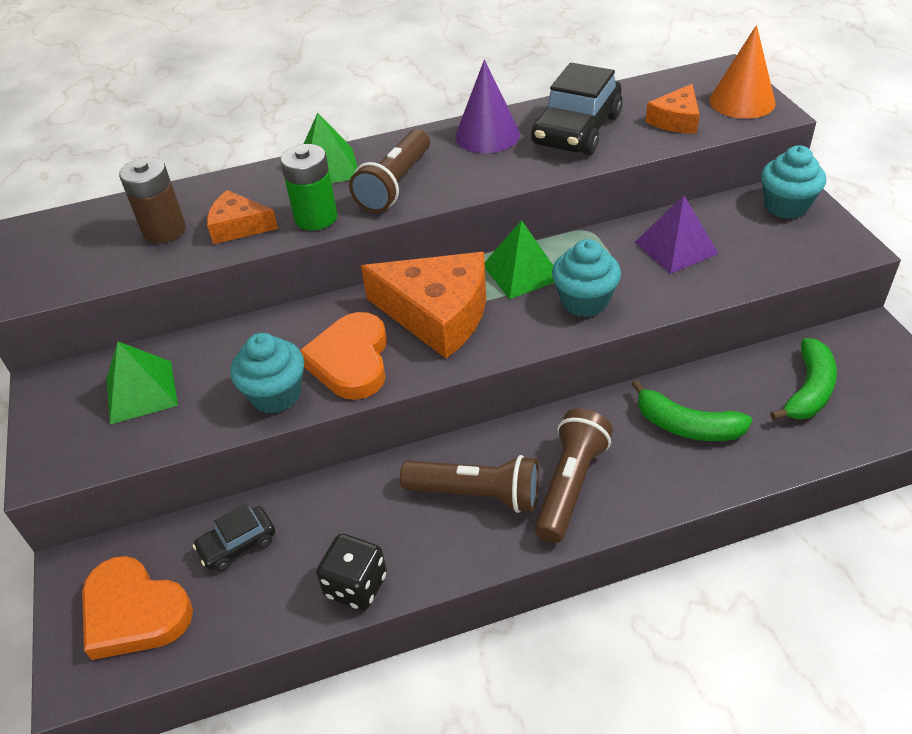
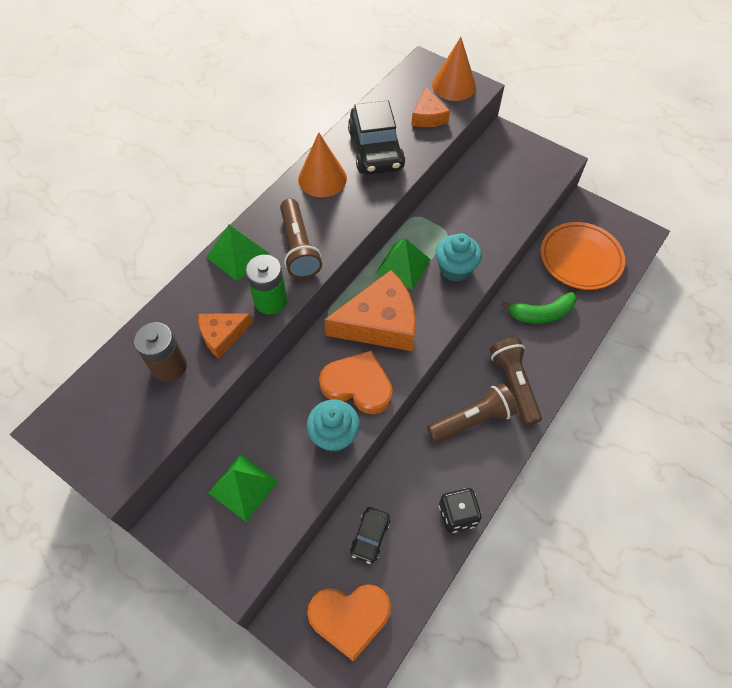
camera: 40 degrees left, 15 degrees up
(350, 361) = (358, 385): orange heart -> orange heart turned 150 degrees clockwise
(487, 135) = (322, 178): purple cone -> orange cone
(676, 247) = (473, 205): purple pyramid -> none
(786, 206) = (508, 147): turquoise cupcake -> none
(808, 390) = (580, 258): green banana -> orange plate

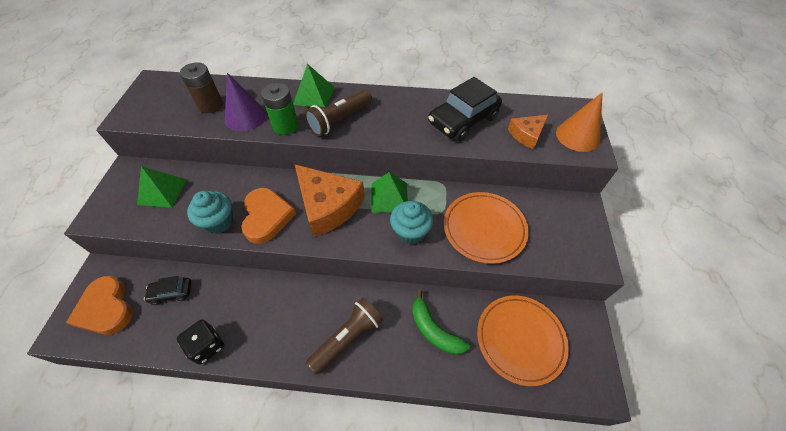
camera: 60 degrees right, 5 degrees down
(222, 335) = (245, 117): orange cheese -> purple cone
(322, 178) = (410, 105): orange cone -> none
(472, 420) = (297, 319): brown flashlight -> none
(486, 213) = (484, 229): none -> orange plate

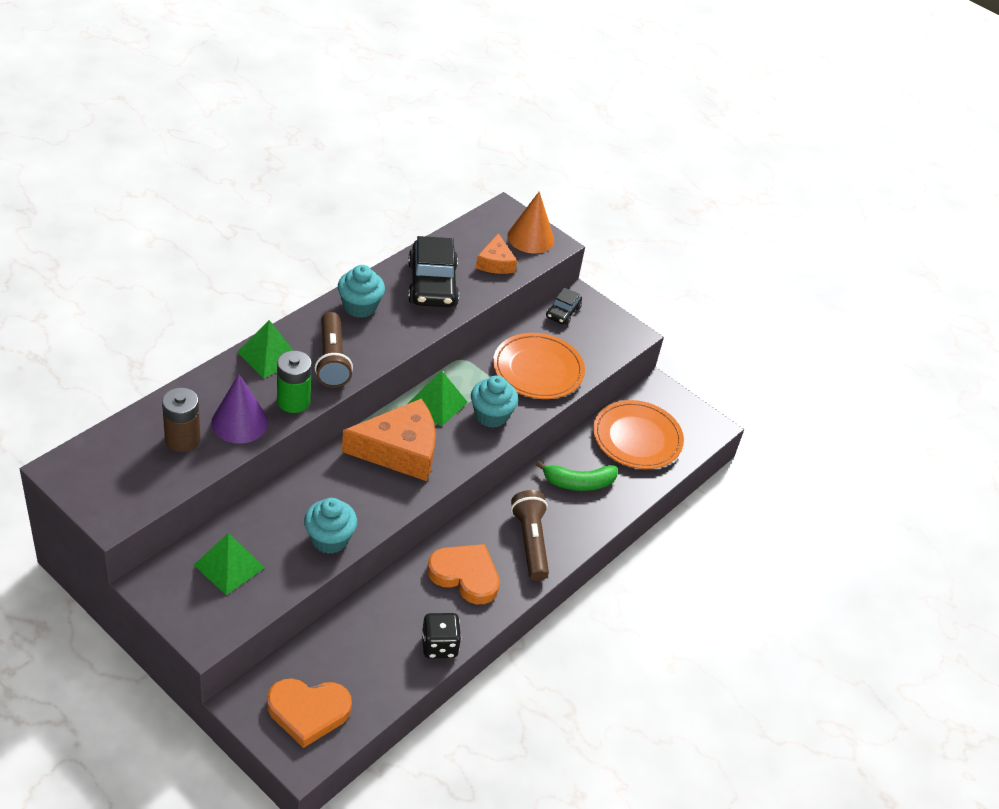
camera: 60 degrees left, 10 degrees down
(172, 293) = (345, 648): black car -> black car (563, 312)
(266, 217) = (363, 500): orange heart -> orange heart (465, 575)
(400, 104) = (360, 306): none -> turquoise cupcake

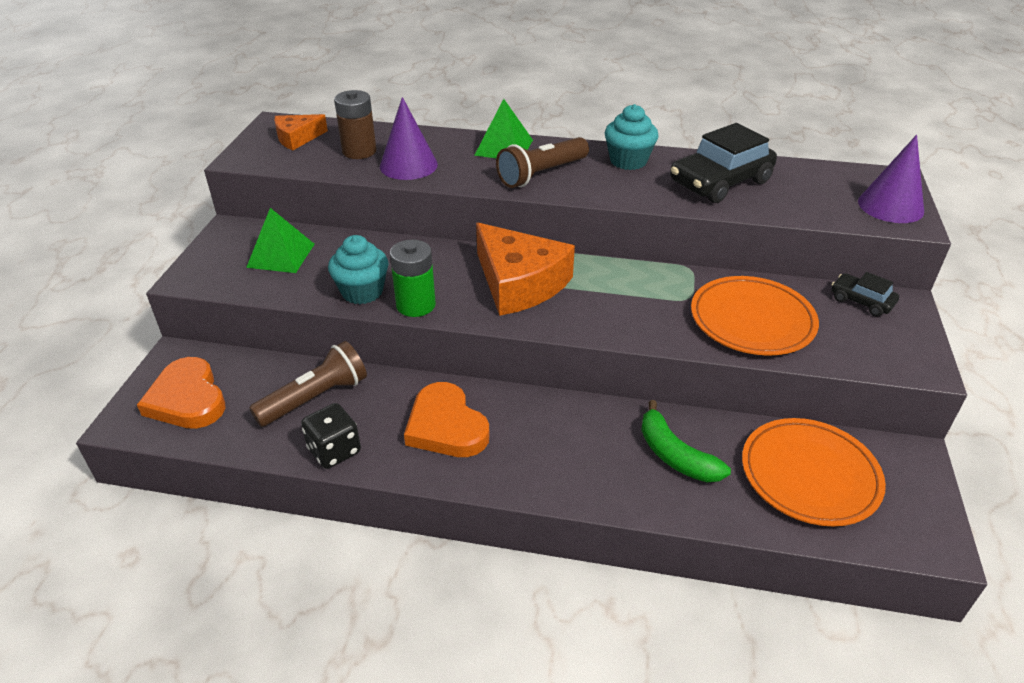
camera: 65 degrees right, 5 degrees down
(293, 401) = (465, 177): green battery -> green battery (416, 305)
(437, 403) = (609, 278): green pyramid -> none
(465, 575) = (446, 426): orange heart -> orange heart turned 150 degrees clockwise
(491, 415) = (641, 317): turquoise cupcake -> none
(495, 263) = (814, 201): orange cheese -> orange cheese (297, 138)
(530, 238) = (890, 206): orange cone -> purple cone
(530, 542) = (543, 455): brown flashlight -> brown flashlight (315, 398)
(563, 312) = (861, 301): black car -> black car turned 45 degrees clockwise

